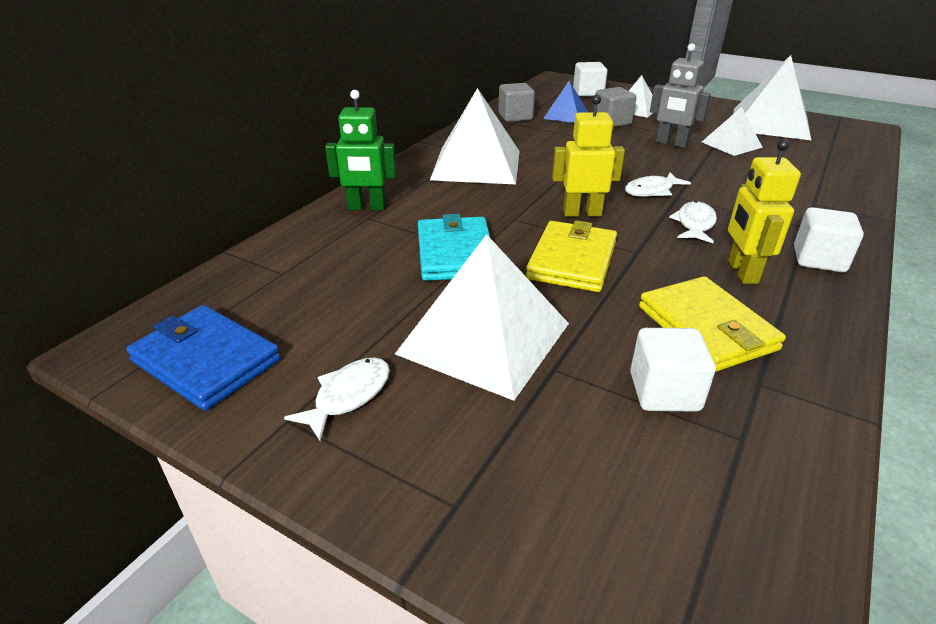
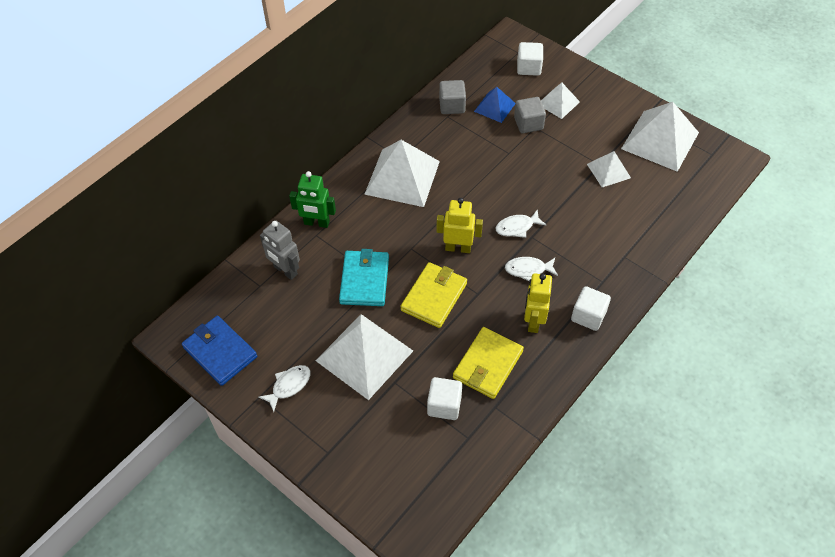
camera: 10 degrees right, 20 degrees up
(671, 143) = (561, 163): grey robot -> grey robot (285, 270)
(694, 224) = (528, 270): white fish -> white fish turned 120 degrees counterclockwise
(706, 328) = (488, 365): yellow wallet -> yellow wallet turned 45 degrees clockwise

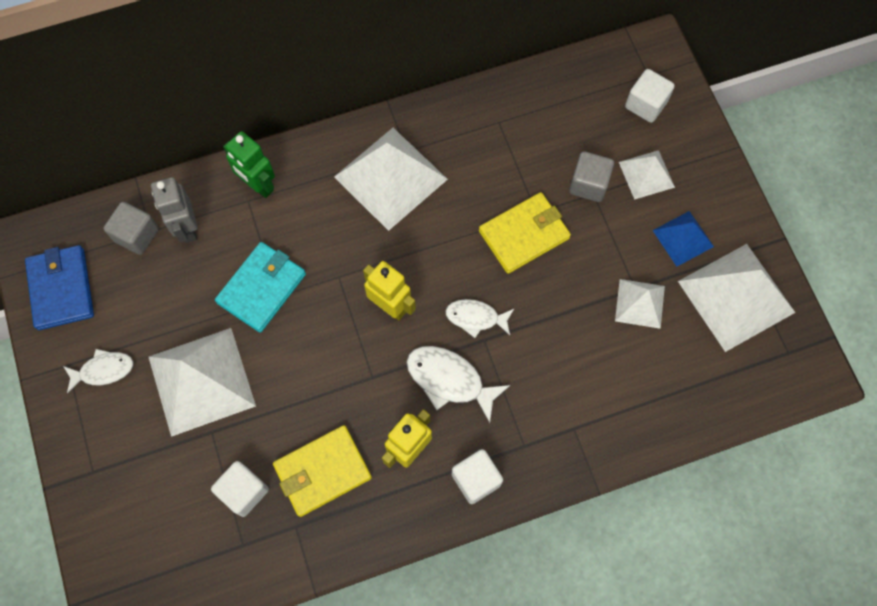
camera: 30 degrees right, 15 degrees up
(434, 297) = (322, 353): yellow wallet -> yellow wallet (524, 234)
(452, 106) = (514, 110): grey cube -> grey cube (137, 235)
(494, 107) = (564, 139): blue pyramid -> blue pyramid (683, 238)
(528, 270) = (449, 380): white fish -> white fish, size x1.50

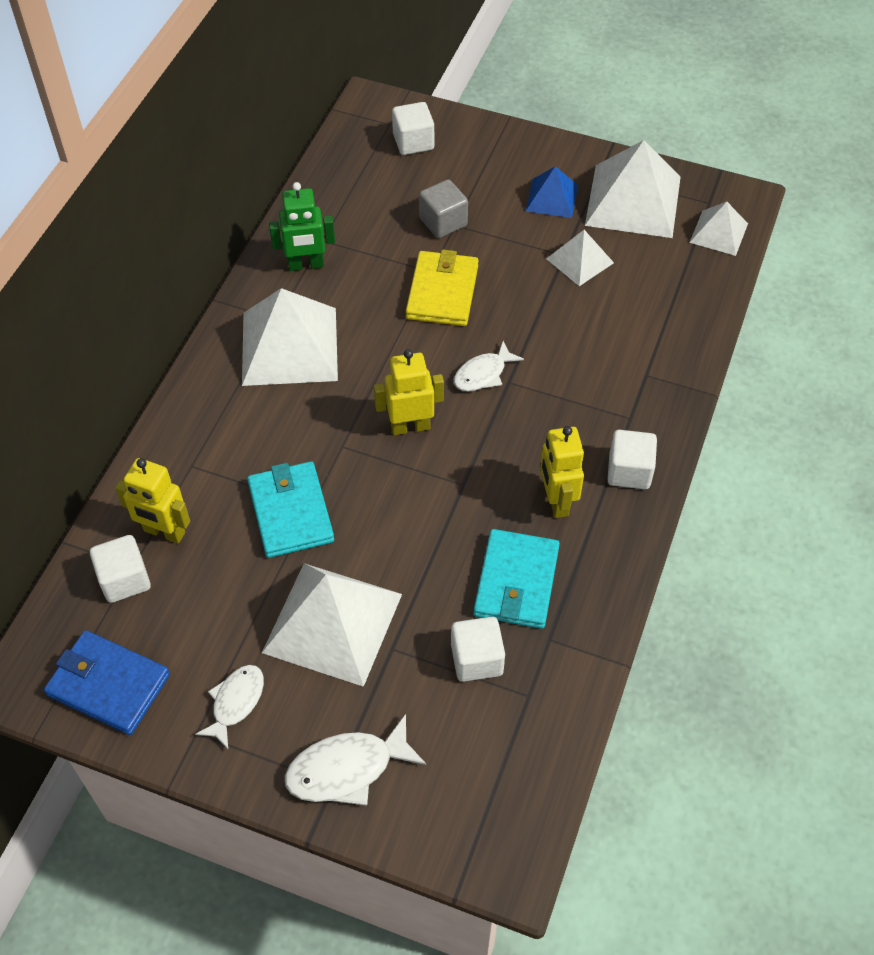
camera: 50 degrees left, 15 degrees down
(137, 235) = (124, 580): grey cube -> white cube
(187, 227) = (164, 532): grey robot -> yellow robot
(258, 185) = (185, 447): green robot -> green robot (306, 265)
(322, 471) = (516, 582): yellow wallet -> turquoise wallet
(449, 380) = (521, 430): white fish -> white fish (347, 769)
(646, 174) = (474, 182): white pyramid -> white pyramid (718, 232)

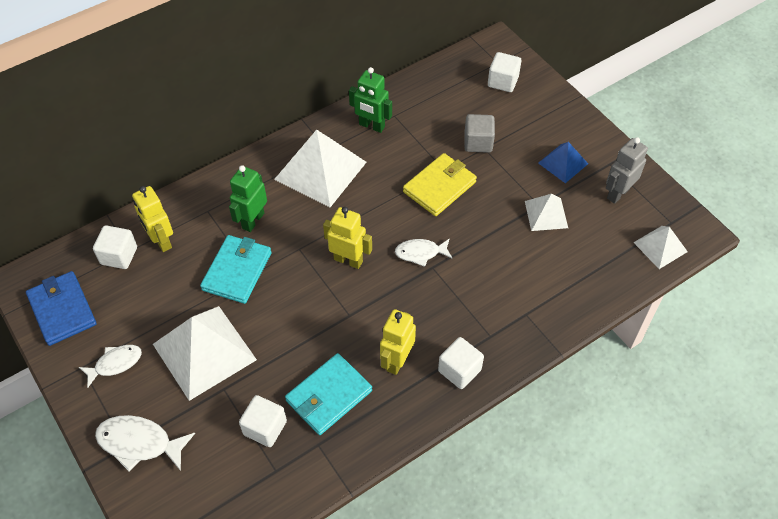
camera: 35 degrees right, 0 degrees up
(258, 446) = (253, 220): none -> green robot
(633, 200) = (617, 193): white pyramid -> grey robot

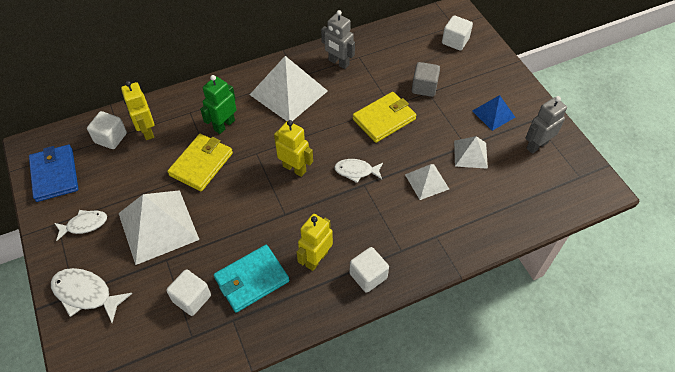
camera: 10 degrees right, 0 degrees up
(237, 271) = (201, 164): turquoise wallet -> yellow wallet
(371, 126) = (338, 63): green robot -> grey robot
(660, 247) = (566, 196): white pyramid -> white pyramid (427, 181)

